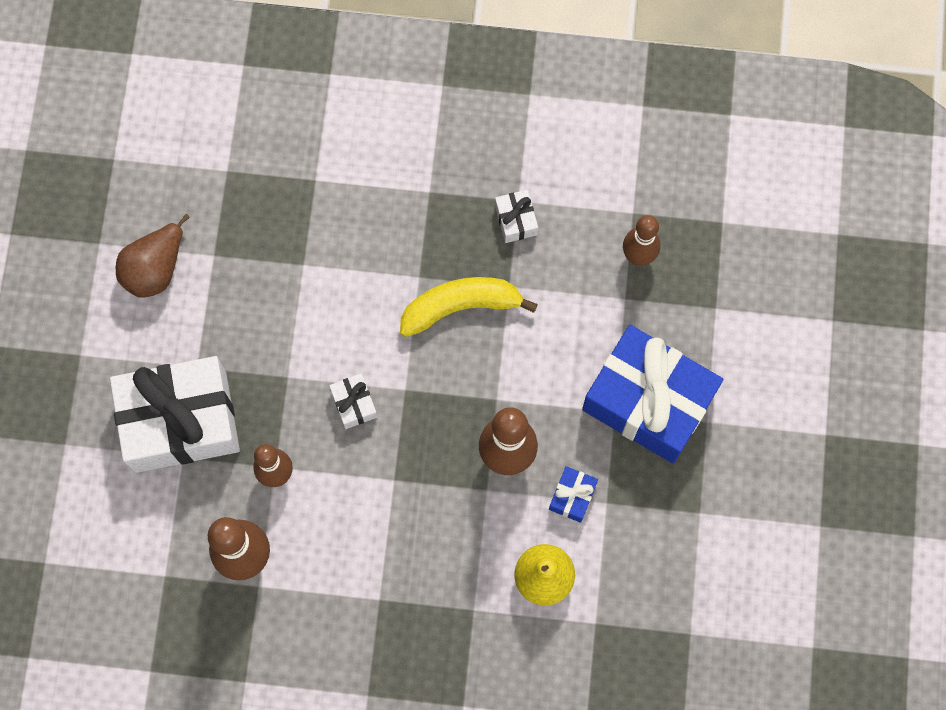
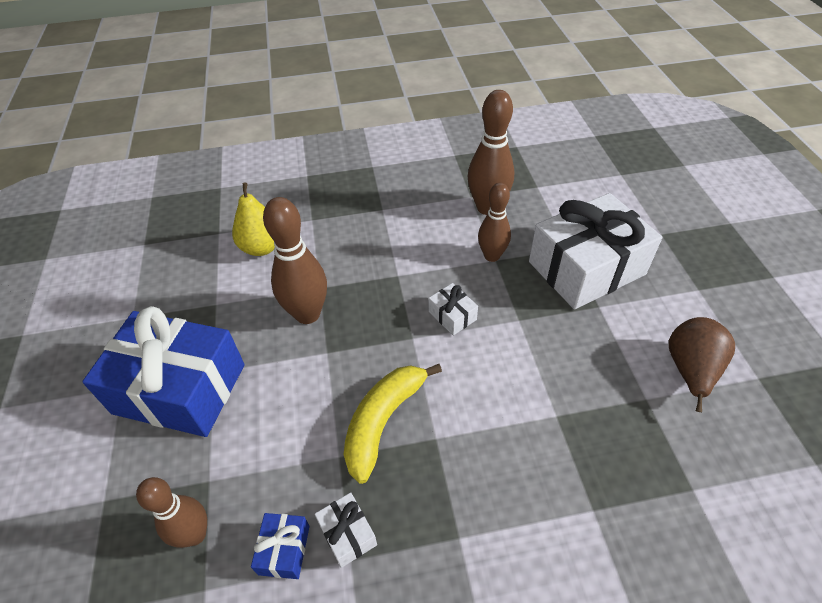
camera: 165 degrees right, 25 degrees down
(460, 306) = (383, 421): yellow banana -> yellow banana turned 150 degrees clockwise
(572, 496) = (245, 301): blue gift -> blue gift (284, 550)

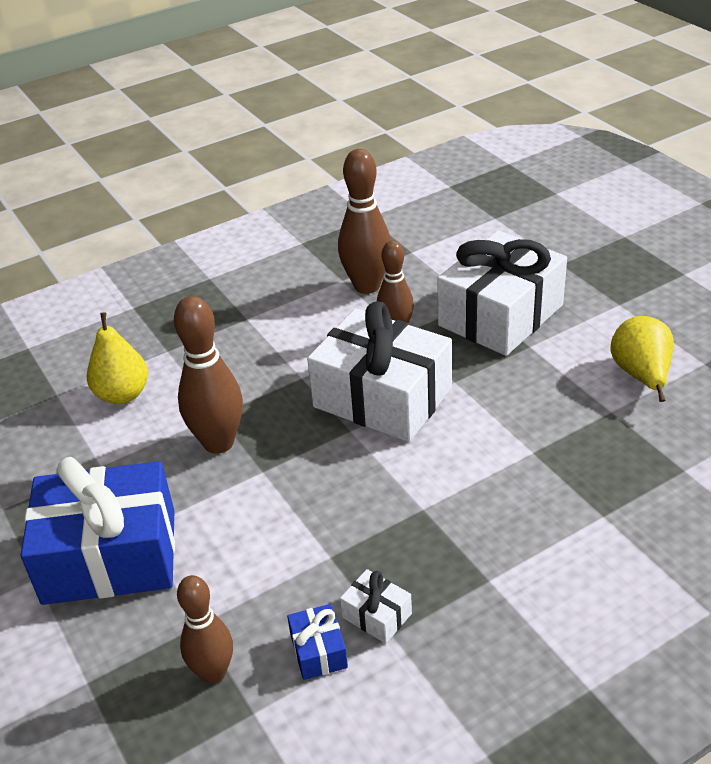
camera: 20 degrees left, 10 degrees down
(383, 421) = (360, 512): yellow banana -> none
(452, 315) = (382, 397): white gift -> white gift, size x2.49
(690, 370) = (641, 376): brown pear -> yellow pear

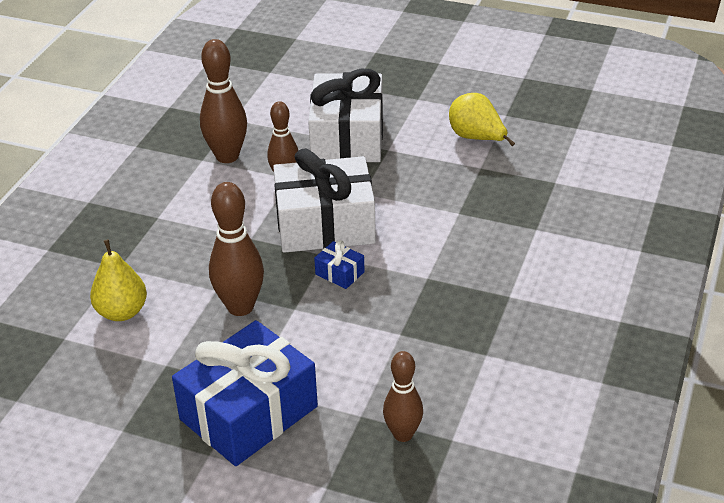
camera: 40 degrees left, 0 degrees up
(318, 651) = (453, 386): blue gift -> blue gift (339, 273)
(376, 615) = (466, 349): white gift -> none

